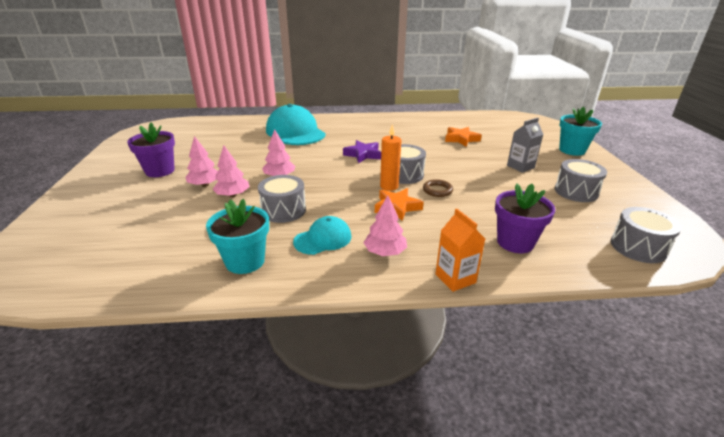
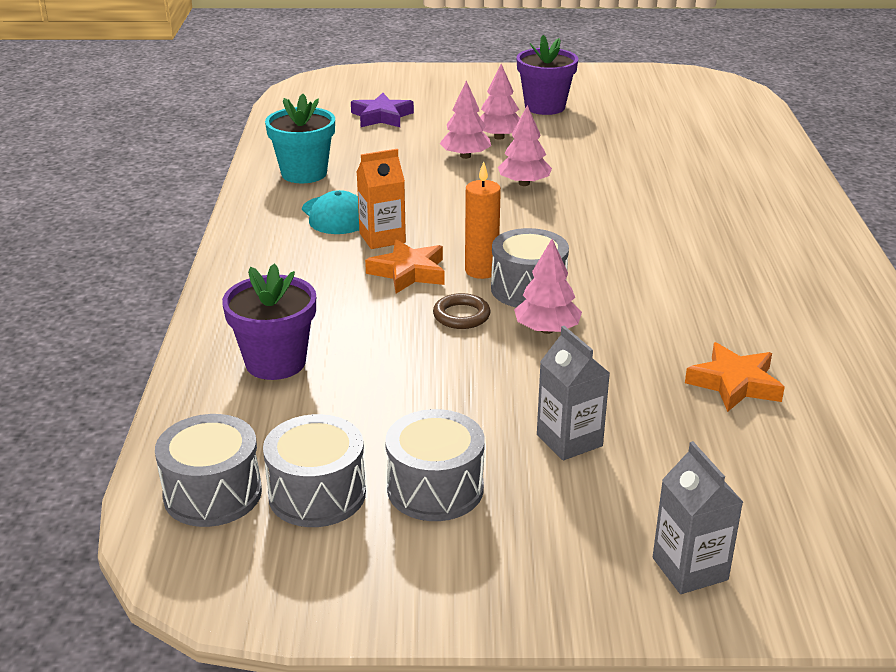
camera: 95 degrees right, 0 degrees up
(283, 210) = (416, 190): grey drum -> grey drum (317, 494)
(295, 132) = (725, 190): turquoise cap -> none
(363, 154) = (620, 253): purple star -> purple star (382, 116)
(385, 252) = (290, 255): pink tree -> pink tree (546, 330)
(455, 278) = (214, 298): orange carton -> orange carton (382, 238)
(572, 150) = (690, 569): turquoise flower pot -> grey carton

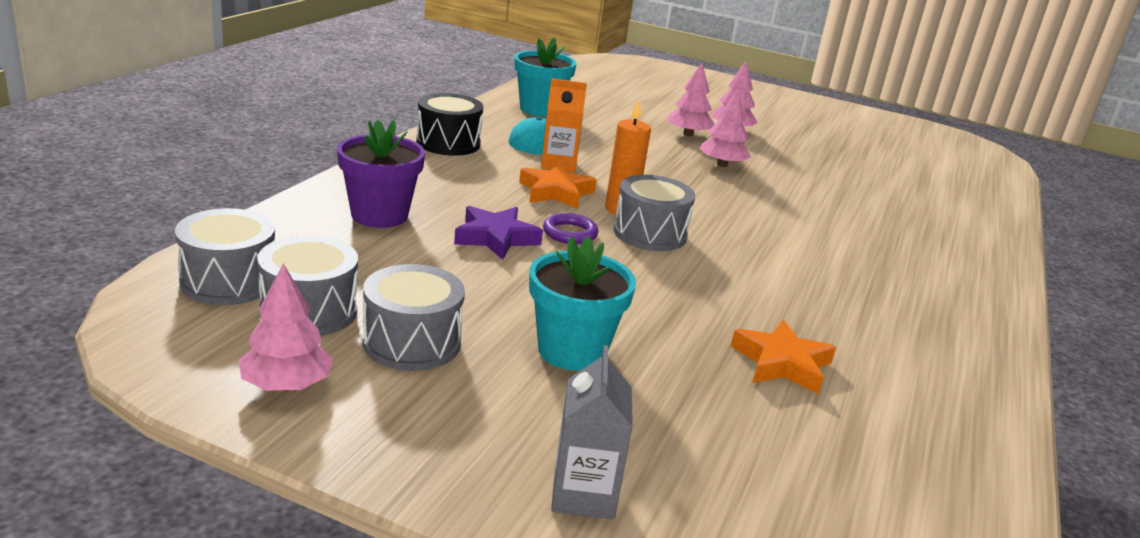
camera: 20 degrees right, 5 degrees down
(256, 250) = (448, 143): none -> black drum
(382, 116) = (643, 93): purple star -> purple star (496, 238)
(461, 315) = (570, 233): brown ring -> purple ring
(545, 107) = (793, 122): purple flower pot -> none
(546, 330) = (636, 266): pink tree -> pink tree (286, 385)
(569, 440) = (572, 351): grey carton -> turquoise flower pot

